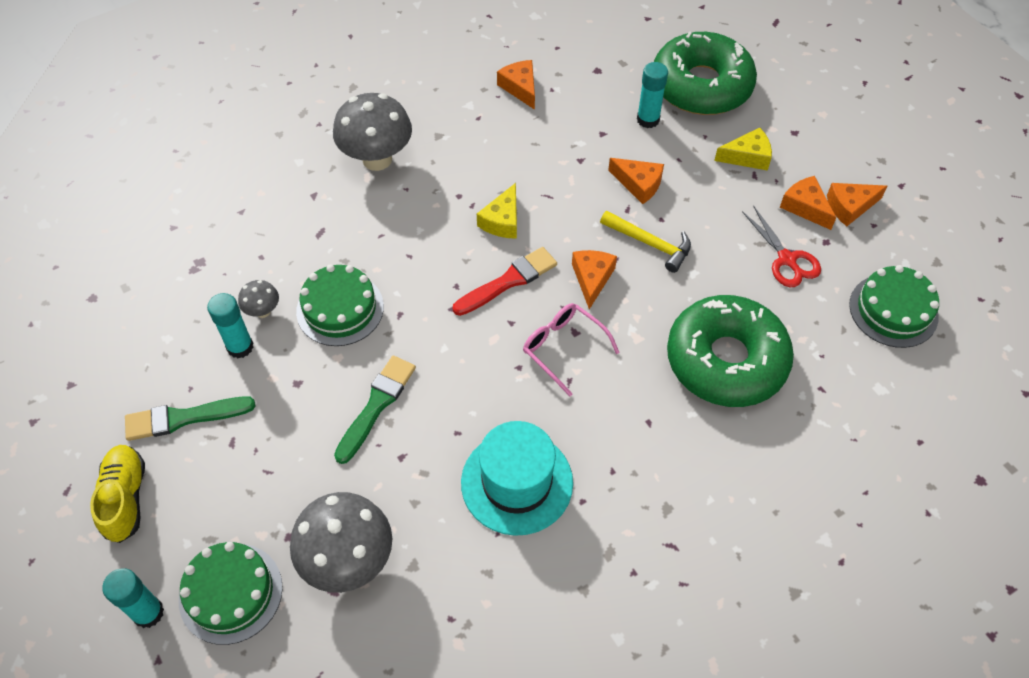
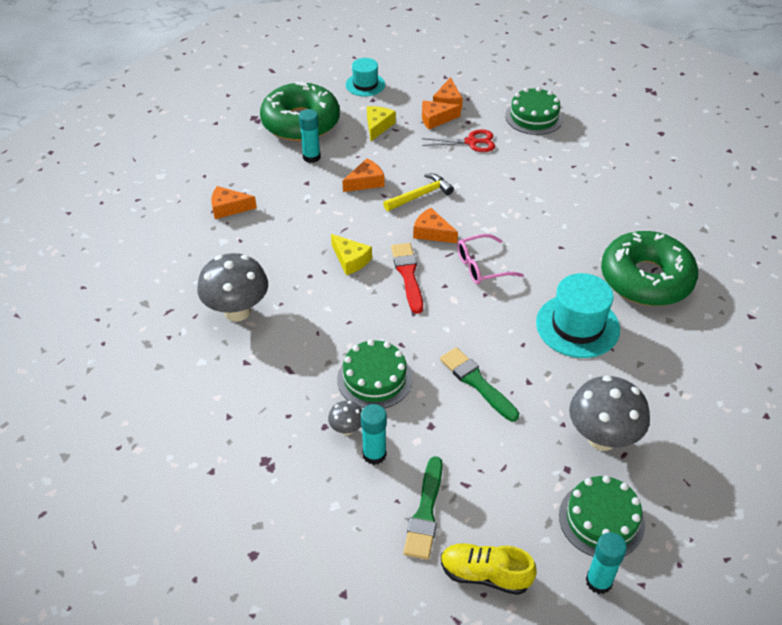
camera: 65 degrees left, 10 degrees down
(726, 360) = (532, 196): green donut -> green donut (646, 279)
(818, 114) = (365, 85): none -> turquoise hat

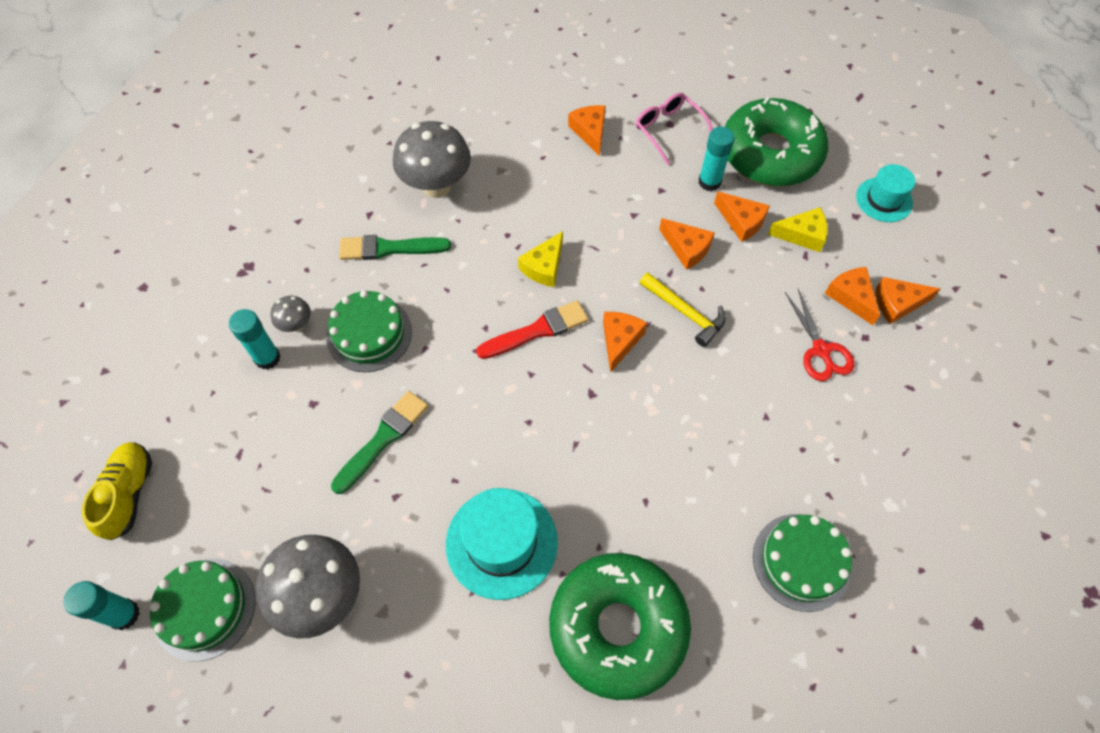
camera: 75 degrees right, 15 degrees up
(354, 150) = (741, 221): none -> orange cheese
(425, 513) = (199, 422): green brush -> green brush (389, 248)
(482, 266) = (576, 409): pink glasses -> pink glasses (668, 130)
(534, 117) = (921, 422): green cake -> green cake (801, 562)

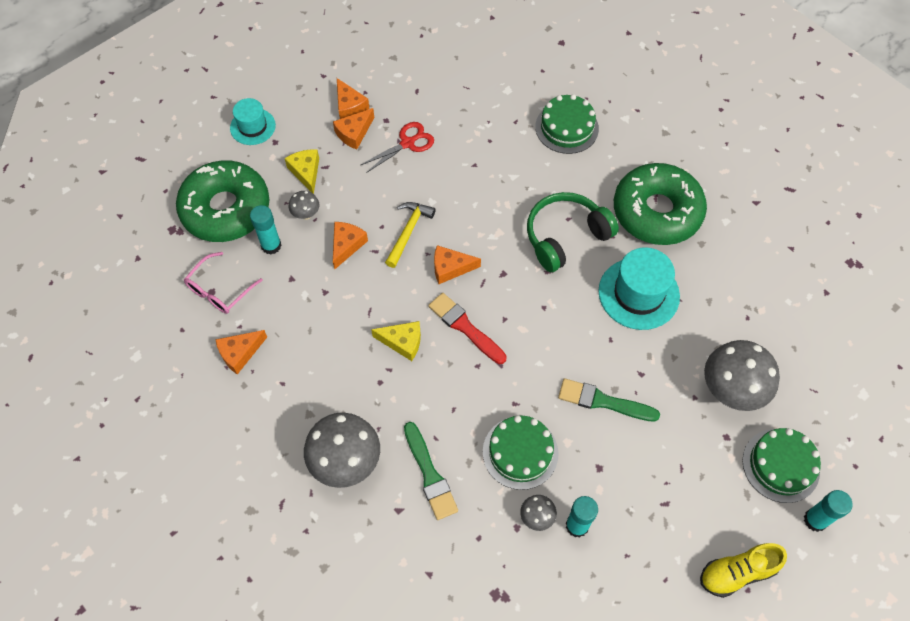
camera: 110 degrees left, 0 degrees up
(619, 486) = (565, 236): none -> green headphones
(741, 221) = (306, 214): orange cheese -> grey mushroom

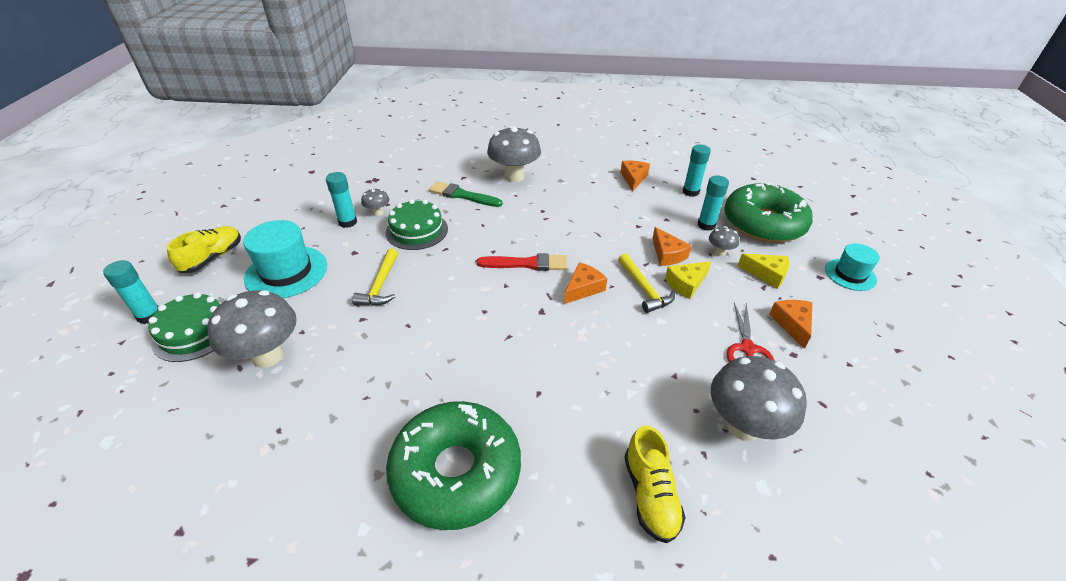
camera: 135 degrees right, 20 degrees down
(219, 290) = (690, 192): pink glasses -> turquoise glue stick
(349, 106) = (834, 342): orange cheese -> none
(402, 342) = (556, 233): yellow cheese -> yellow cheese (686, 284)
(476, 115) = (743, 426): none -> grey mushroom
(565, 236) = (524, 375): green headphones -> none
(567, 128) = (650, 495): green cake -> yellow shoe
(603, 401) = (380, 285): green brush -> yellow hammer
(638, 293) = (411, 375): turquoise hat -> turquoise hat (286, 272)

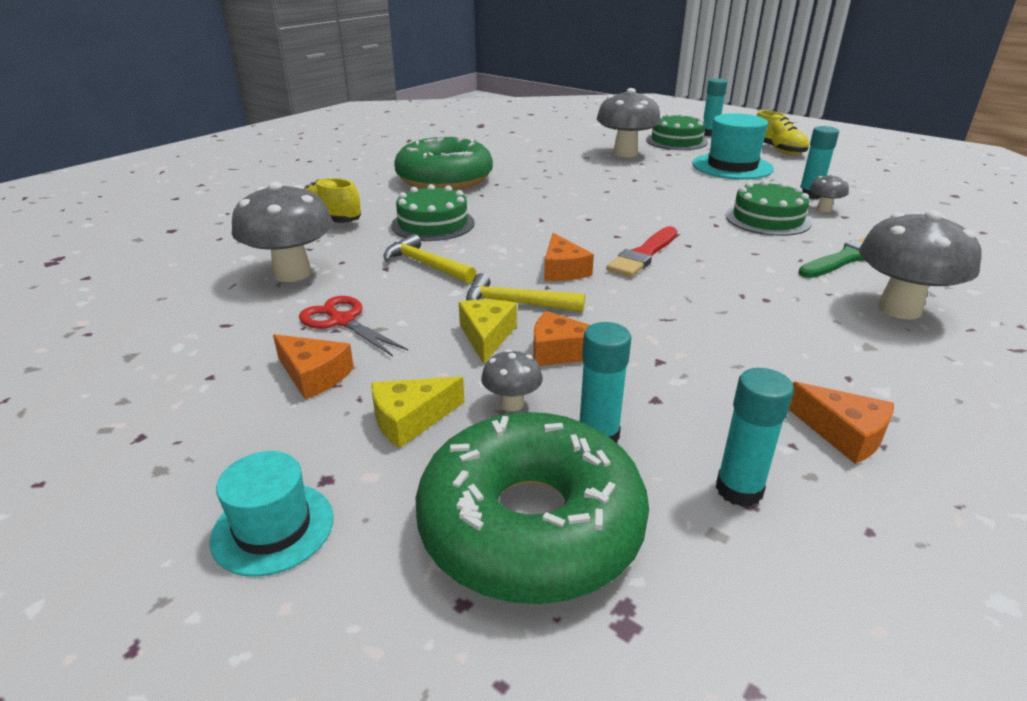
camera: 125 degrees right, 10 degrees down
(380, 285) = (676, 191): yellow hammer -> yellow hammer (426, 265)
(579, 399) = (433, 224): none -> green cake

